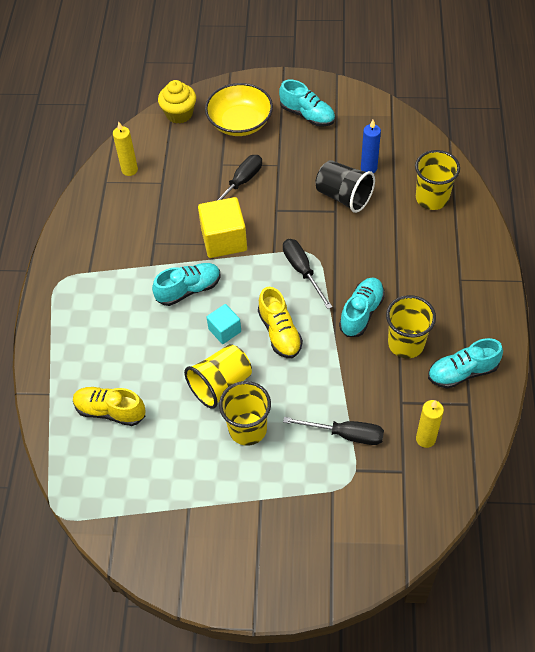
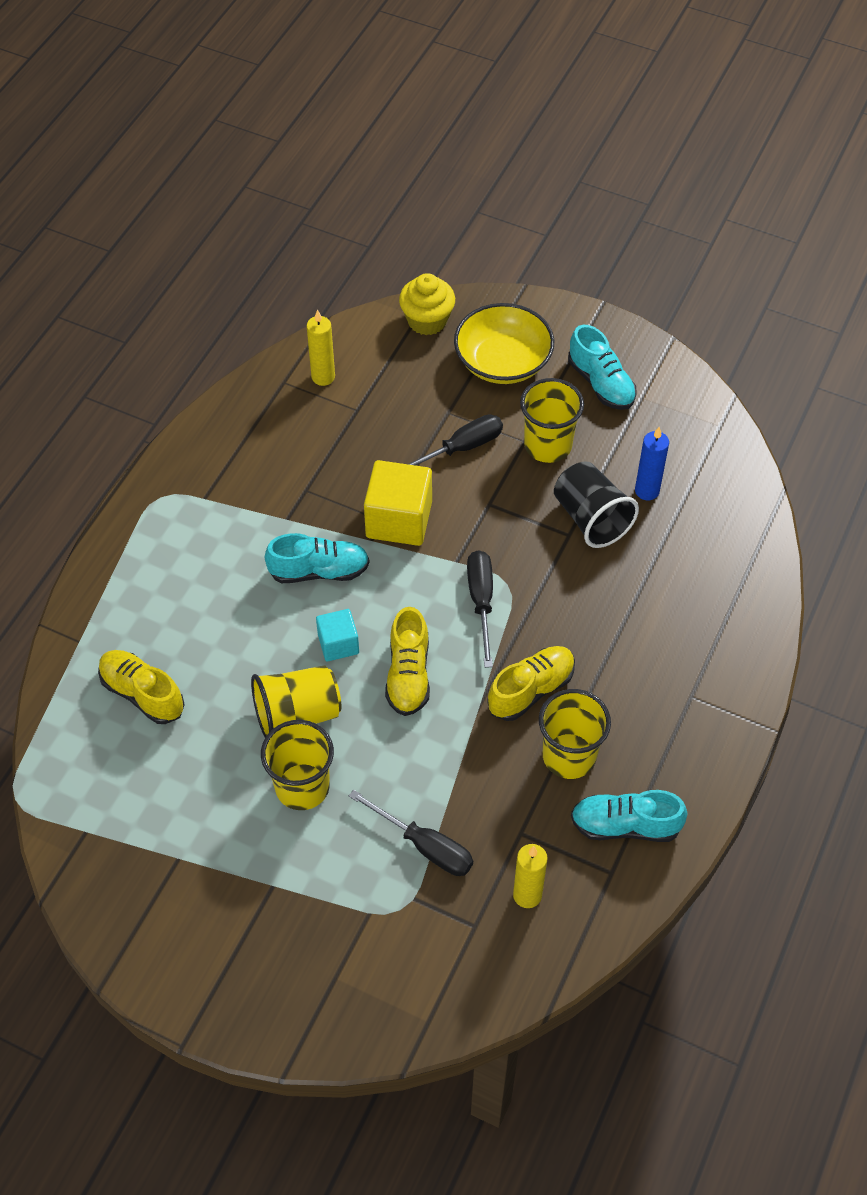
camera: 20 degrees right, 0 degrees up
(361, 313) = (531, 690): turquoise shoe -> yellow shoe
(432, 198) = (713, 566): yellow cup -> yellow cup (548, 445)

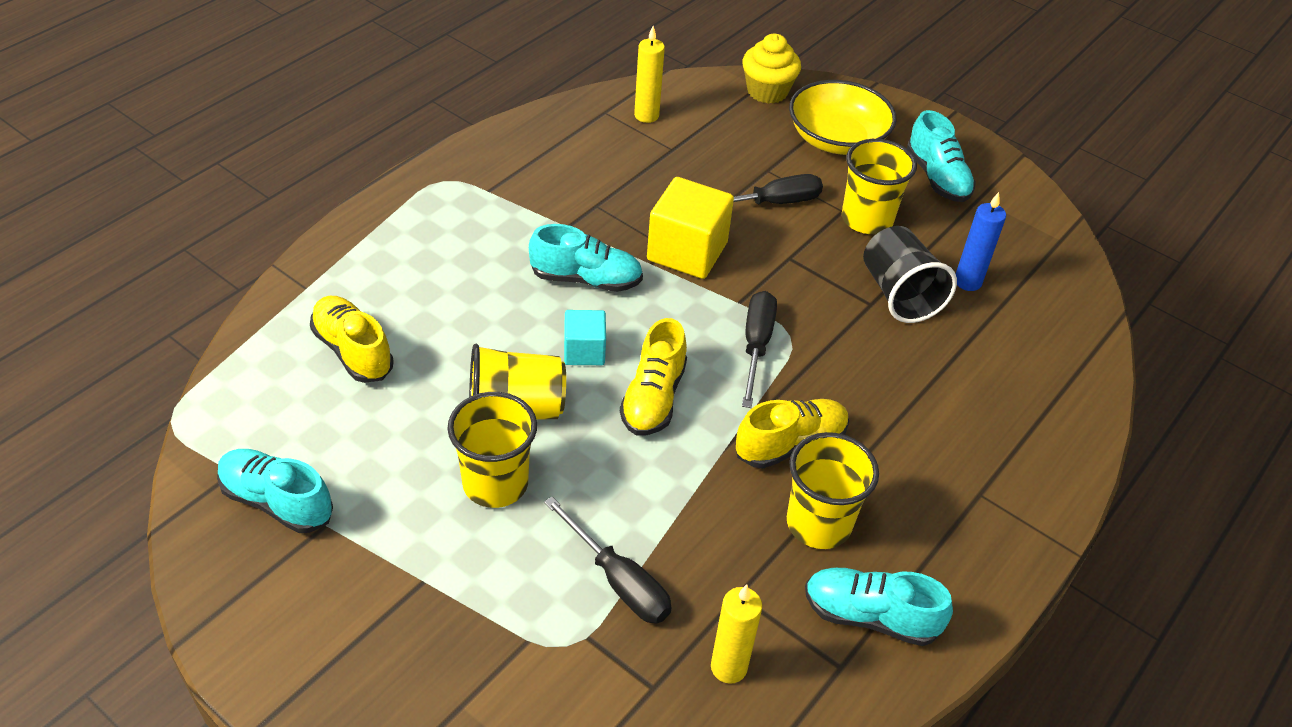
camera: 10 degrees right, 10 degrees down
(131, 848) = (277, 502): none -> turquoise shoe

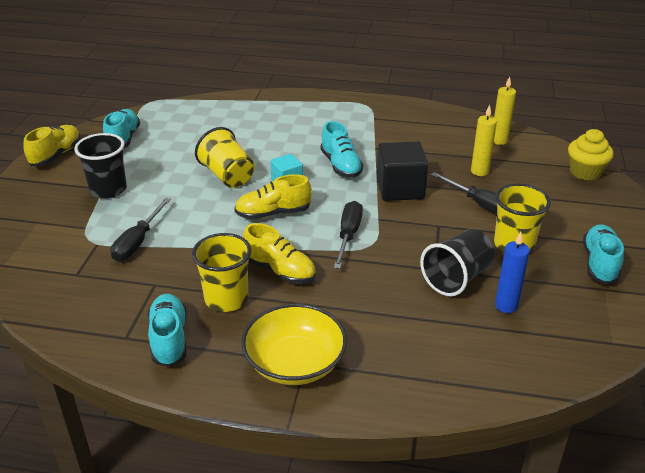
camera: 65 degrees right, 10 degrees down
(353, 351) = (226, 124): yellow shoe -> yellow shoe (56, 155)
(435, 574) = (108, 190): none -> black cup
(495, 483) = (174, 187): yellow cup -> none
(687, 251) = (400, 189): yellow cube -> black cube
(728, 667) = (102, 295): yellow candle -> yellow candle (479, 171)
(756, 346) = (348, 235): black screwdriver -> black screwdriver turned 60 degrees counterclockwise
(837, 139) = (577, 211): yellow bowl -> yellow bowl (295, 363)
(937, 177) = (599, 263): turquoise shoe -> turquoise shoe turned 150 degrees clockwise

